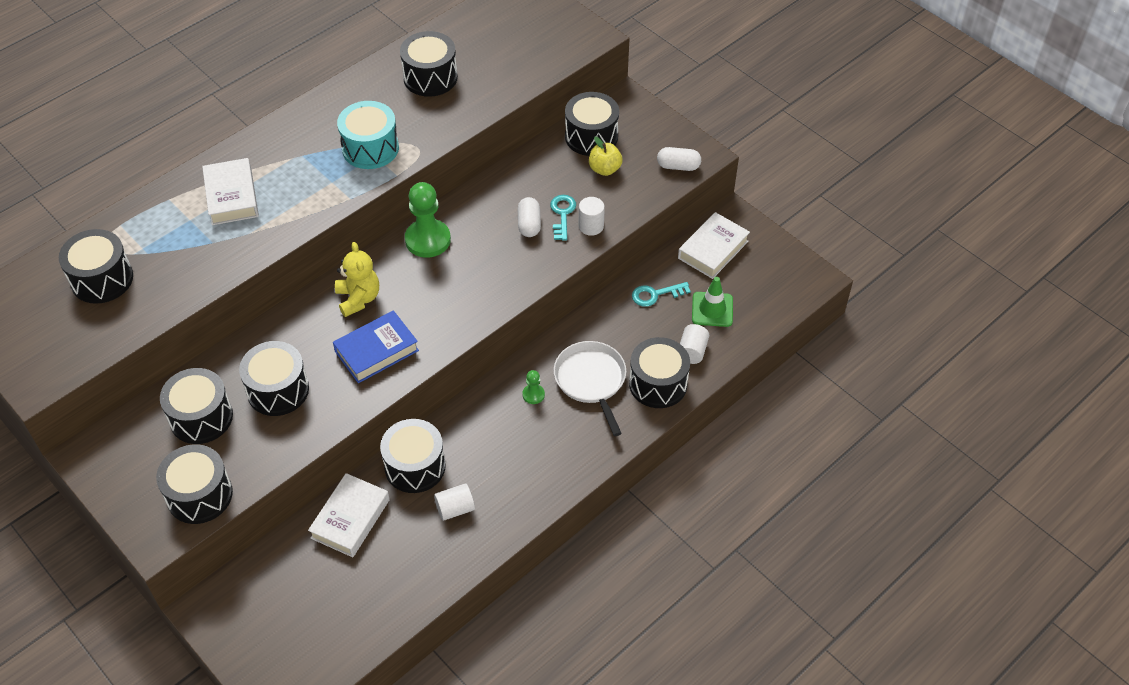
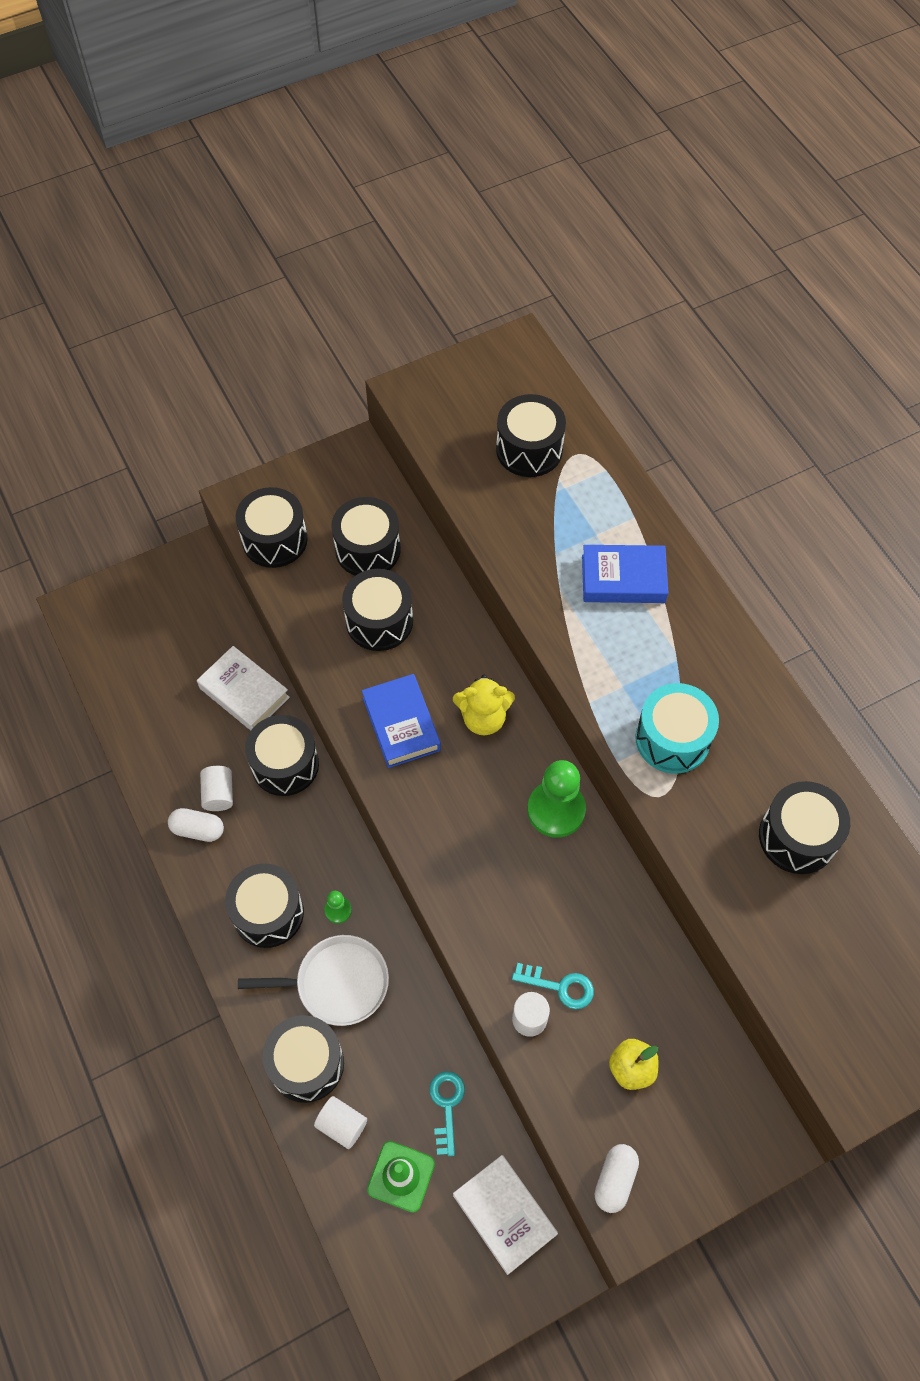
camera: 105 degrees right, 10 degrees up
(231, 196) = (623, 579): white book -> blue book
(529, 224) = (552, 938): white capsule -> white capsule (198, 829)
(591, 136) = (700, 1067): black drum -> black drum (268, 913)

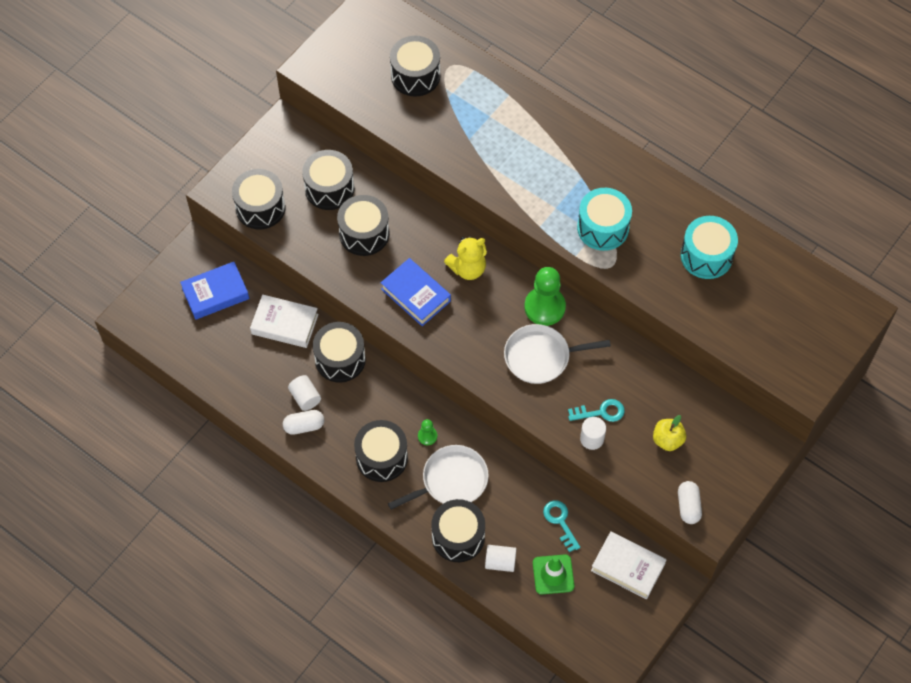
camera: 25 degrees left, 0 degrees up
(517, 874) = (540, 357): none -> white pan
(623, 579) = (521, 138): blue book -> blue book (215, 293)
(797, 837) = (706, 256): black drum -> turquoise drum

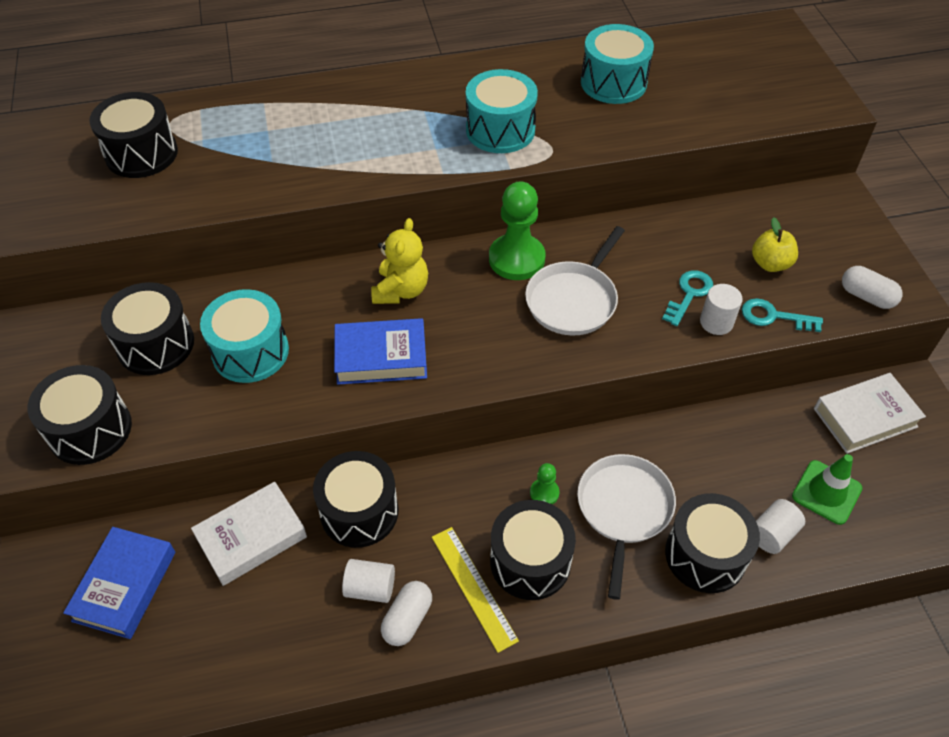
camera: 50 degrees left, 10 degrees down
(345, 442) = (473, 587): none -> yellow ruler
(364, 234) = (250, 352): black drum -> turquoise drum
(560, 522) = (761, 440): turquoise key -> turquoise key (774, 316)

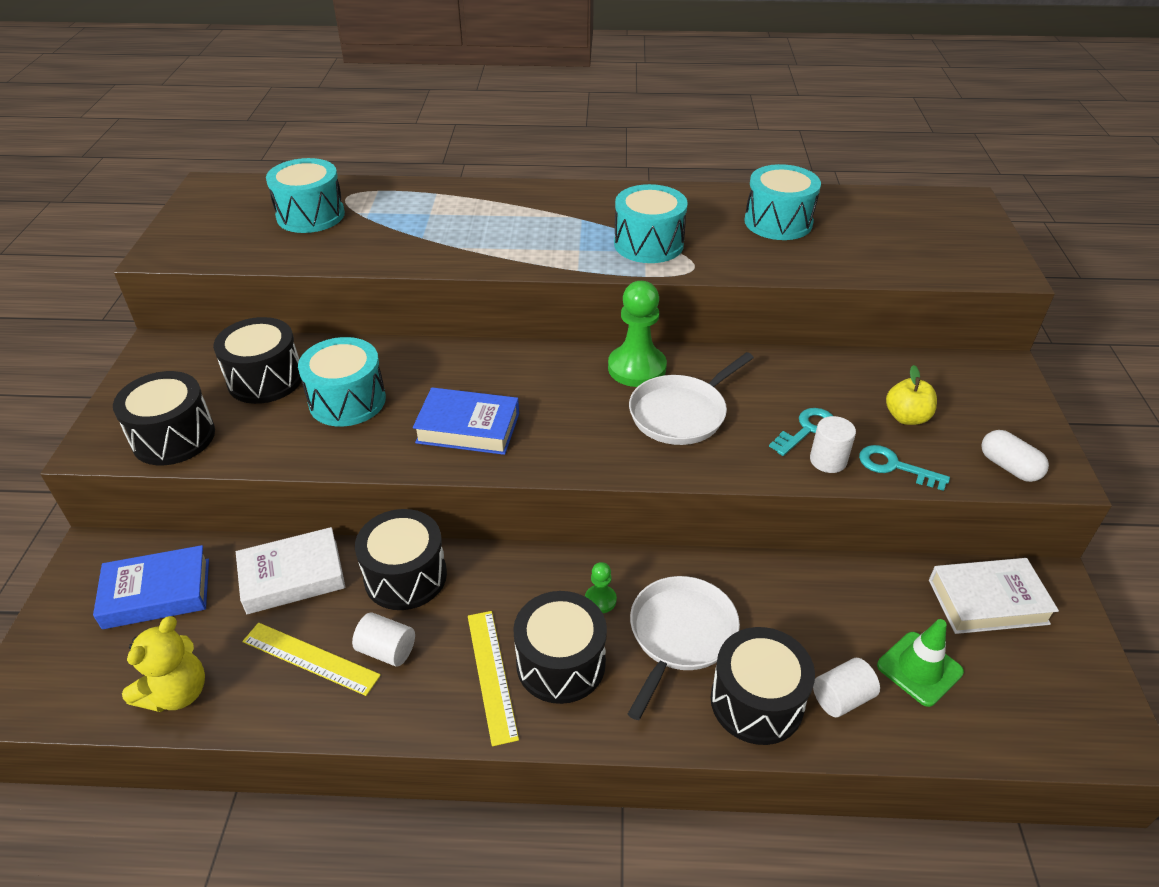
camera: 15 degrees right, 10 degrees down
(125, 586) = (157, 593): blue book -> blue book turned 45 degrees clockwise
(141, 154) = (310, 215): black drum -> turquoise drum
(302, 613) = (310, 658): none -> yellow ruler
(401, 290) = (511, 375): yellow teddy bear -> yellow teddy bear (177, 693)
(407, 619) = (411, 689): white capsule -> none

